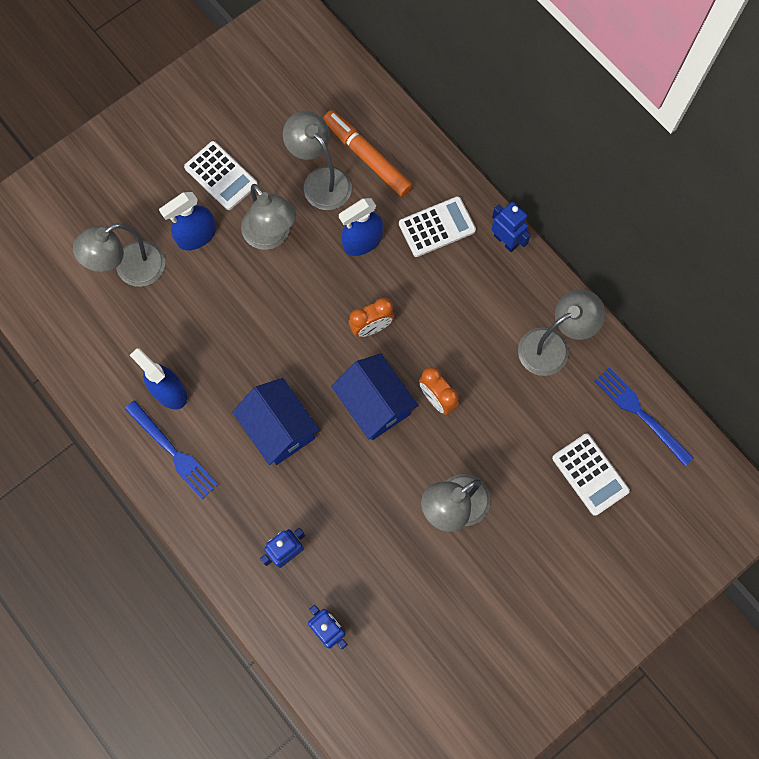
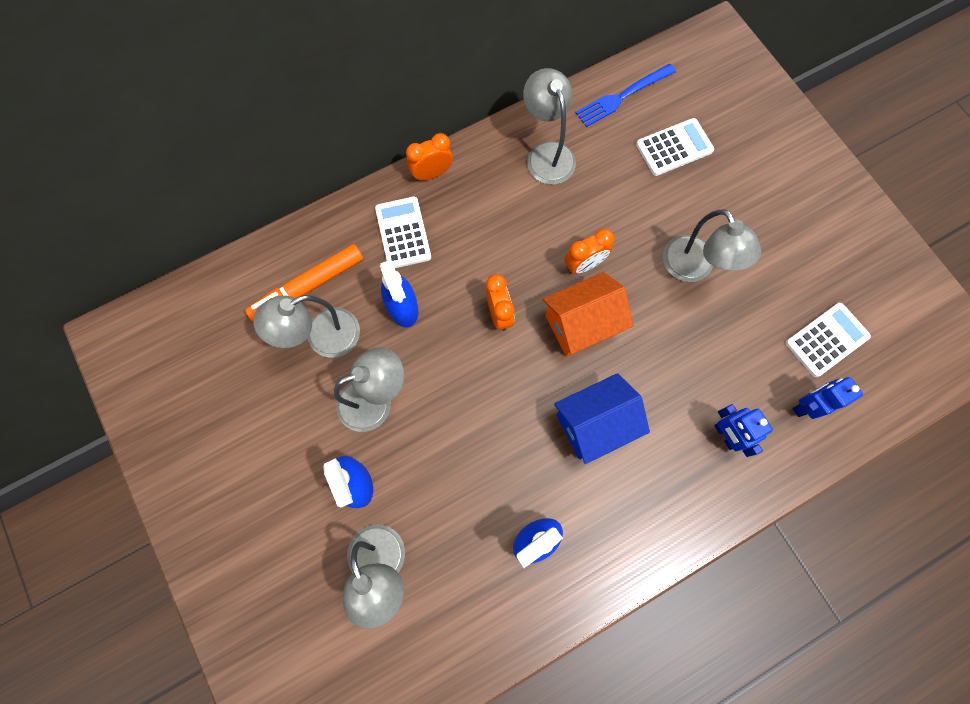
camera: 80 degrees left, 0 degrees up
(173, 452) = (606, 543): blue fork -> none
(221, 176) = (289, 445): white calculator -> white calculator (826, 340)
(374, 404) = (581, 324): blue house -> orange house
(505, 241) = (432, 174): blue robot -> orange clock

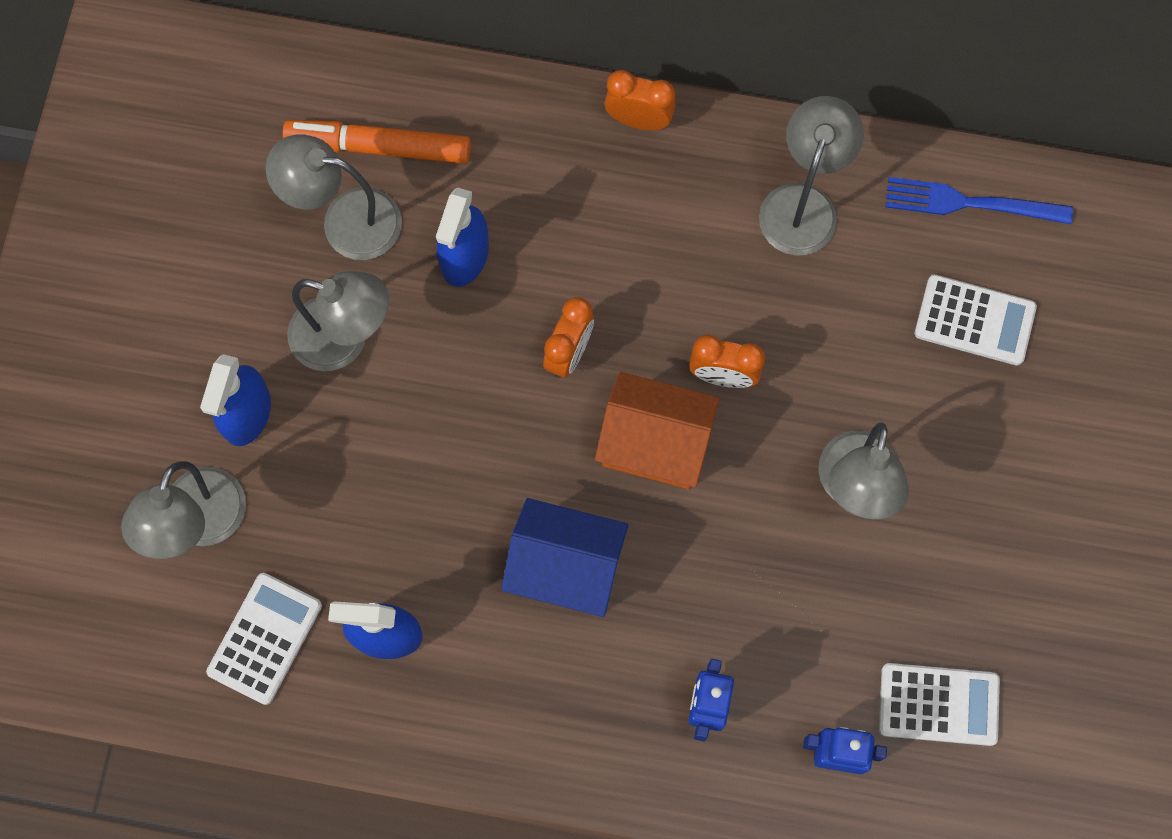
camera: 40 degrees right, 0 degrees up
(403, 233) = (541, 167): white calculator -> white calculator (265, 638)

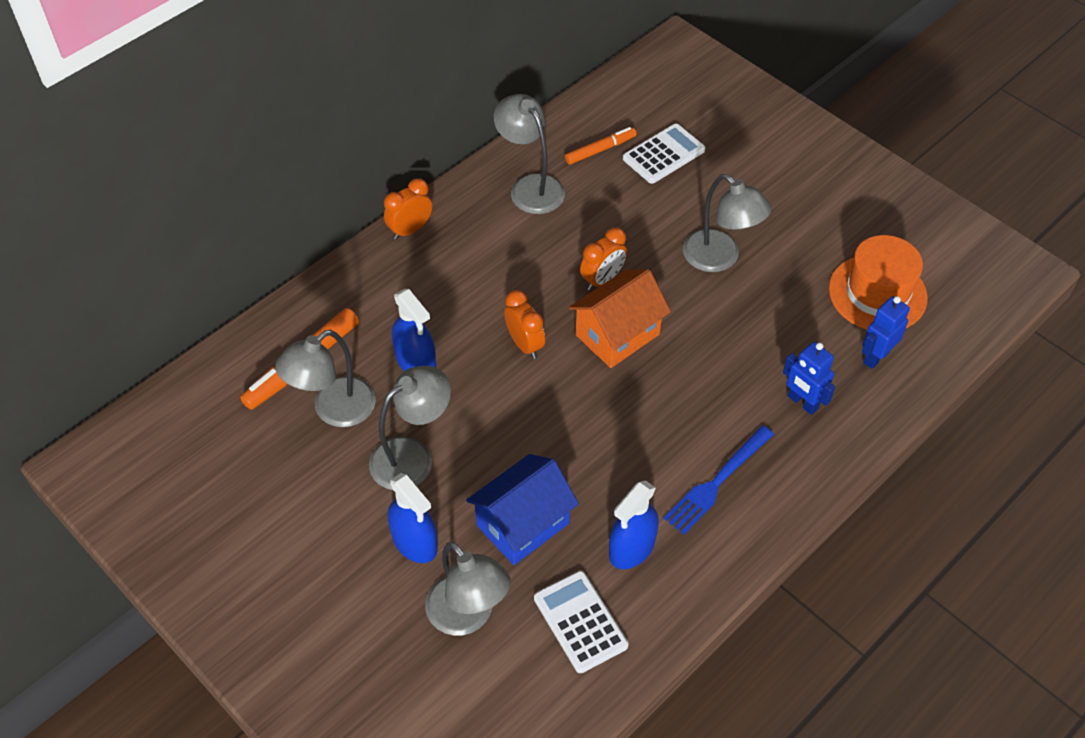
camera: 55 degrees left, 20 degrees down
(565, 568) = (661, 424): blue house -> blue house (523, 524)
(924, 243) = (600, 150): none -> orange marker
(938, 704) = (877, 293): white calculator -> orange hat
(969, 203) = (594, 119): blue fork -> blue fork (717, 482)

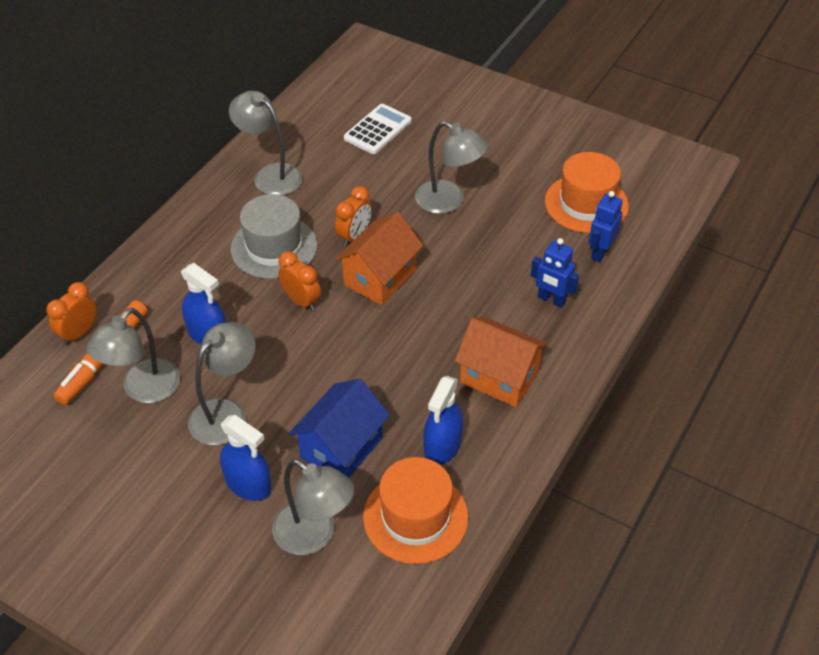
camera: 15 degrees left, 5 degrees down
(410, 230) = (173, 228): orange clock -> orange clock (79, 333)
(512, 274) = (274, 247): none -> grey hat
(580, 622) = (415, 517): white calculator -> orange hat
(600, 150) = (322, 135): orange marker -> none
(717, 482) = (499, 377): blue fork -> orange house

